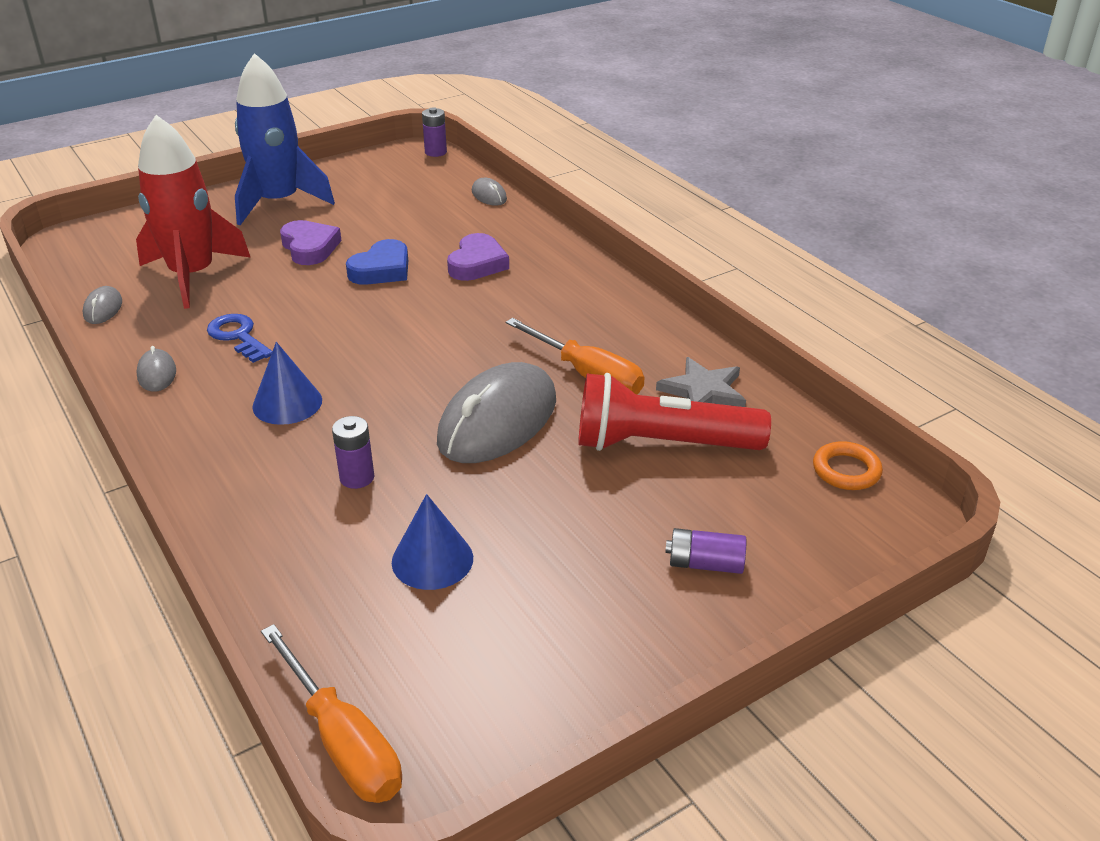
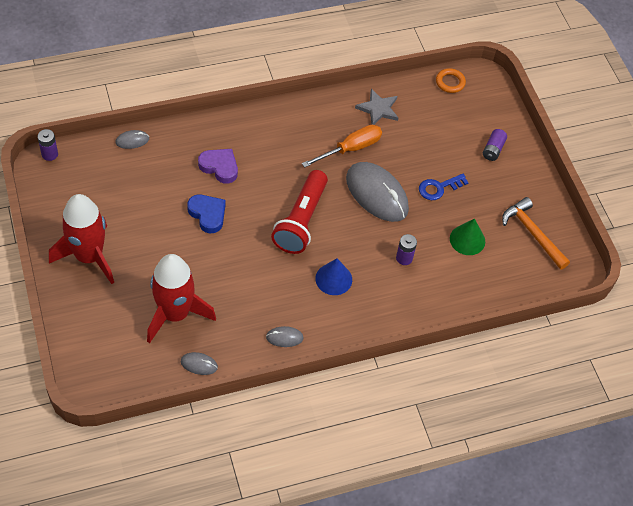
camera: 80 degrees left, 20 degrees up
(238, 336) = (258, 295): blue key -> blue key (439, 188)
(279, 202) = (89, 256): blue rocket -> red rocket
(310, 247) = (163, 247): purple heart -> none
(343, 741) = (556, 286): orange screwdriver -> none
(432, 559) = (467, 240): blue cone -> green cone
(490, 670) = (532, 233): none -> orange hammer
(661, 444) = (413, 138): red flashlight -> red flashlight (301, 221)

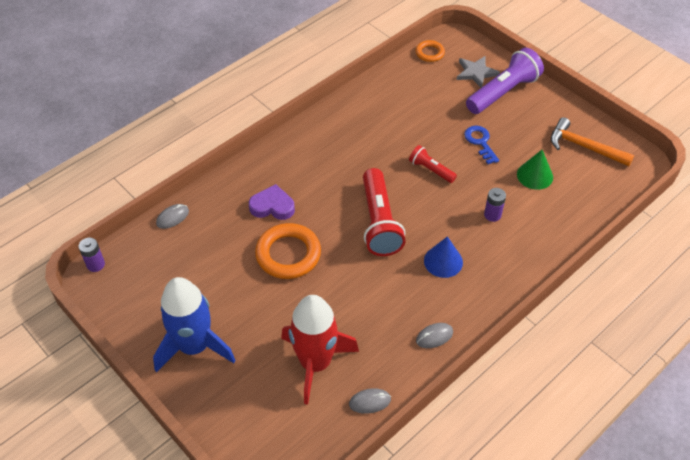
camera: 20 degrees left, 5 degrees down
(89, 256) = (194, 346): red rocket -> blue rocket
(207, 214) = (288, 254): blue heart -> orange ring
(350, 149) = (382, 141): orange screwdriver -> none
(377, 194) = (431, 170): grey mouse -> red flashlight
(378, 109) = (383, 98): grey star -> grey star (476, 73)
(439, 188) = (480, 142): blue key -> blue key turned 120 degrees clockwise
(493, 149) = (503, 92): purple battery -> purple flashlight

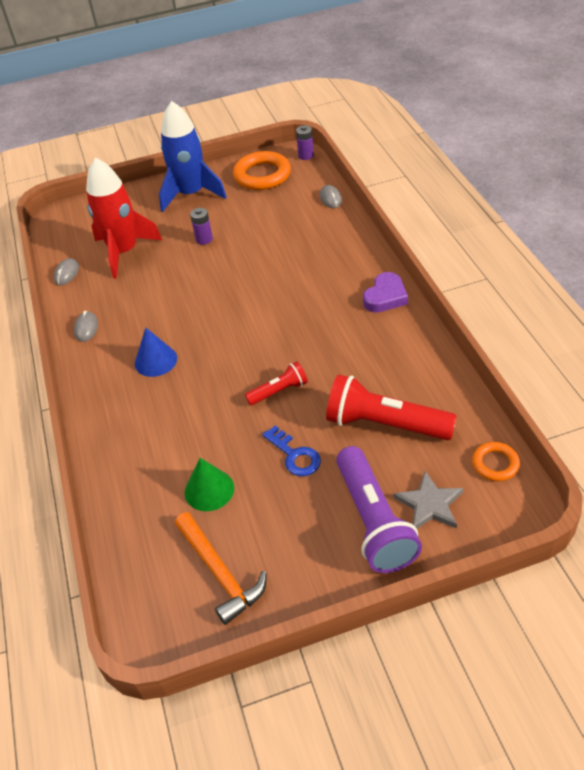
camera: 120 degrees right, 5 degrees down
(272, 206) = (304, 259): purple heart -> purple heart (385, 297)
(288, 254) = (241, 258): orange ring -> orange ring (262, 175)
(379, 222) = (235, 327): red flashlight -> red flashlight (385, 424)
(480, 142) = (294, 455): blue key -> blue key turned 45 degrees clockwise
(492, 215) = (182, 423): purple battery -> purple battery (204, 239)
(584, 147) = (220, 572): orange hammer -> orange hammer turned 90 degrees clockwise

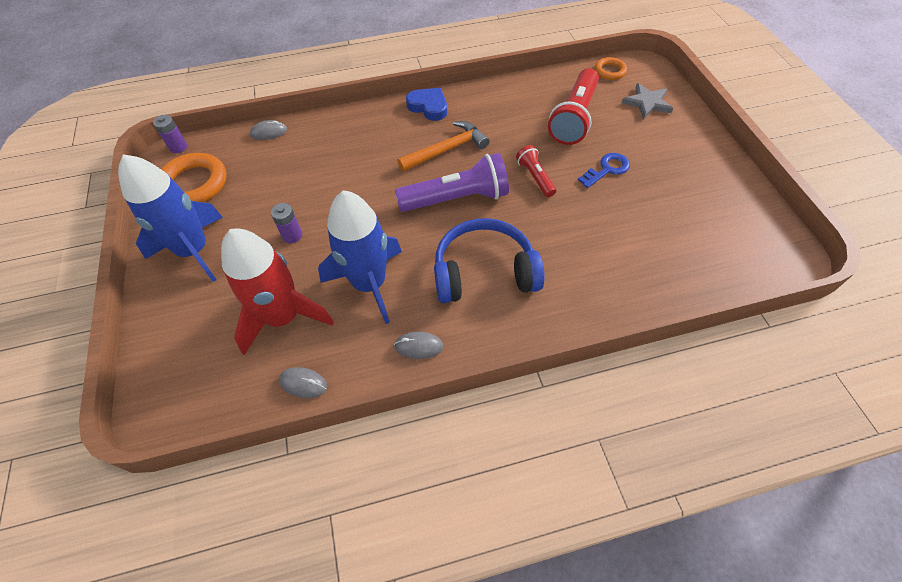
camera: 90 degrees left, 10 degrees up
(150, 291) = (369, 284): none -> blue rocket
(155, 360) = (484, 272): blue cone -> blue headphones
(209, 490) = (647, 224): green cone -> none
(220, 572) = (726, 215): orange hammer -> orange hammer (447, 150)
(373, 521) = (665, 130): purple flashlight -> purple flashlight (456, 199)
(385, 297) = (428, 107): purple heart -> blue heart

